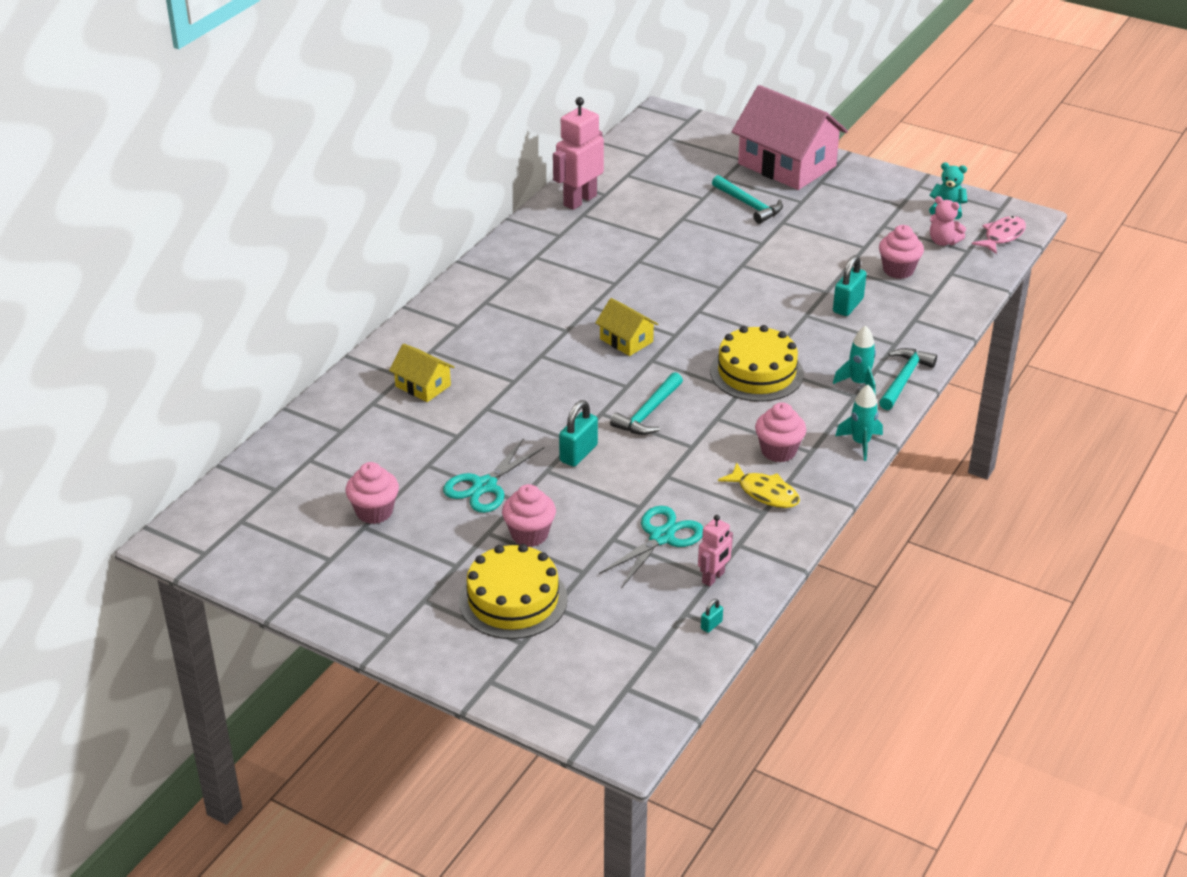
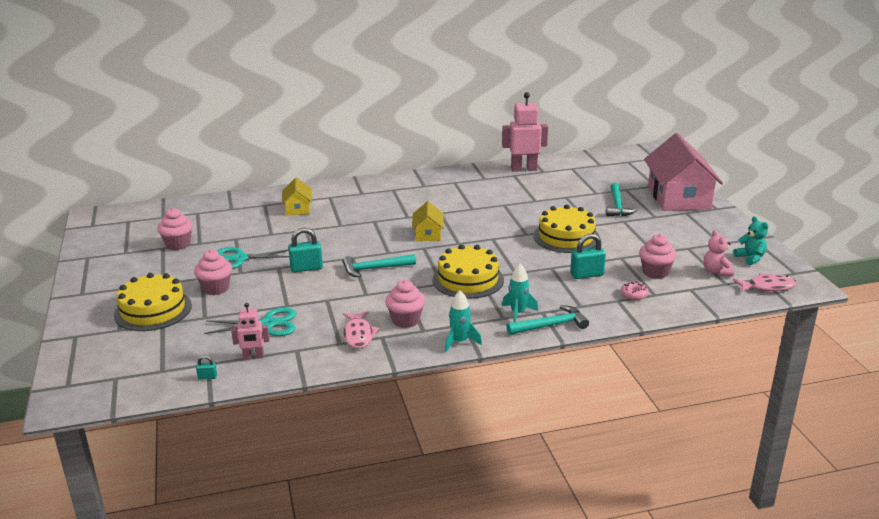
camera: 45 degrees right, 10 degrees down
(762, 270) = (566, 237): none -> yellow cake
(764, 493) = (358, 335): yellow fish -> pink fish
(917, 305) = (634, 294): none -> pink donut

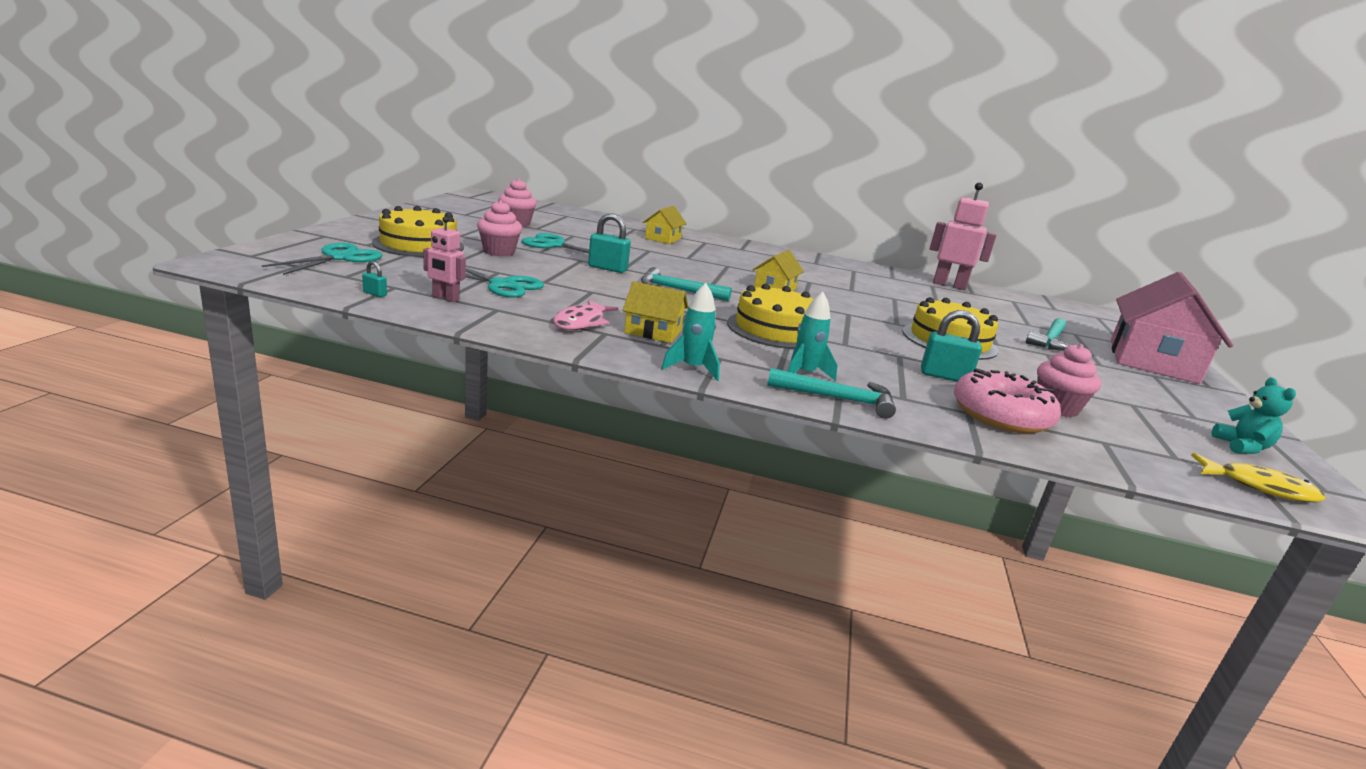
camera: 25 degrees right, 5 degrees down
(127, 354) = (339, 258): none -> turquoise scissors
(405, 320) = (653, 331): pink cupcake -> yellow house
(634, 294) = (1001, 415): pink donut -> pink donut, size x2.26
(716, 272) = (1166, 440): pink teddy bear -> none
(768, 287) = (1259, 487): pink fish -> yellow fish

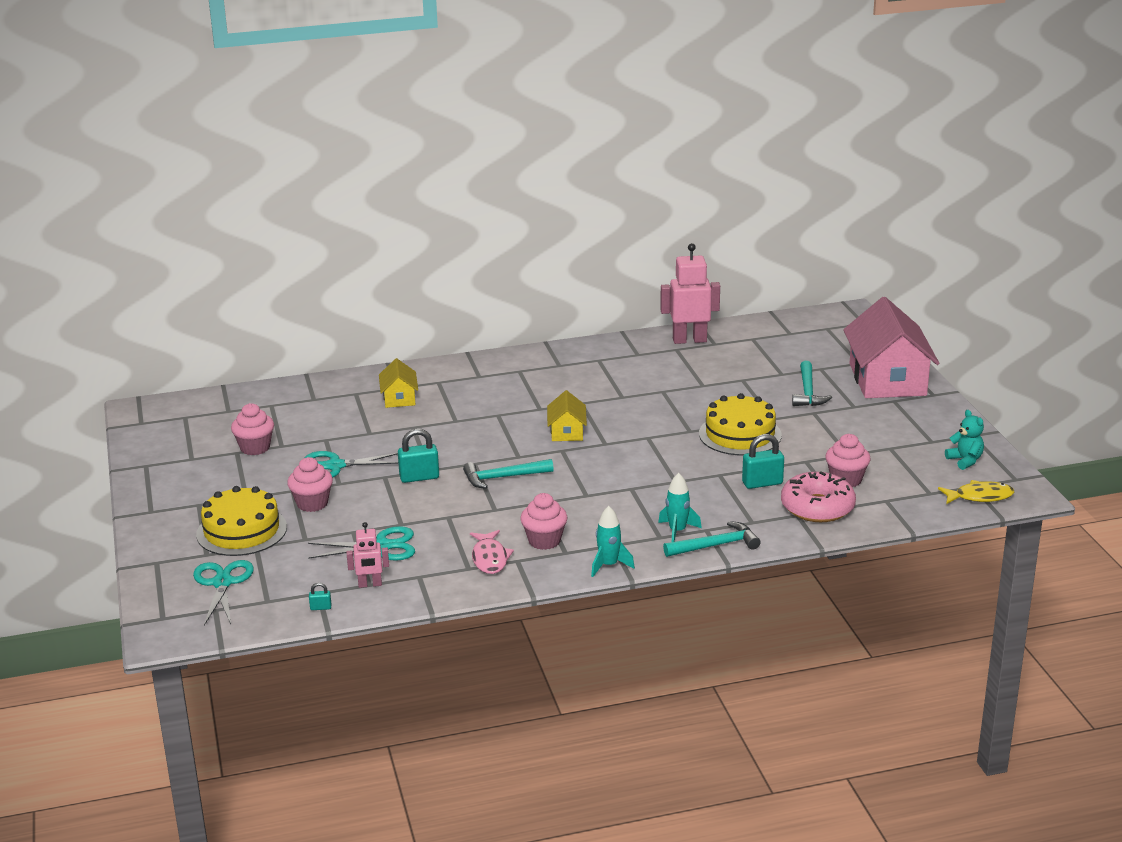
camera: 25 degrees left, 5 degrees up
(653, 331) = (544, 541): yellow house -> pink cupcake
(775, 330) = (617, 490): yellow cake -> none

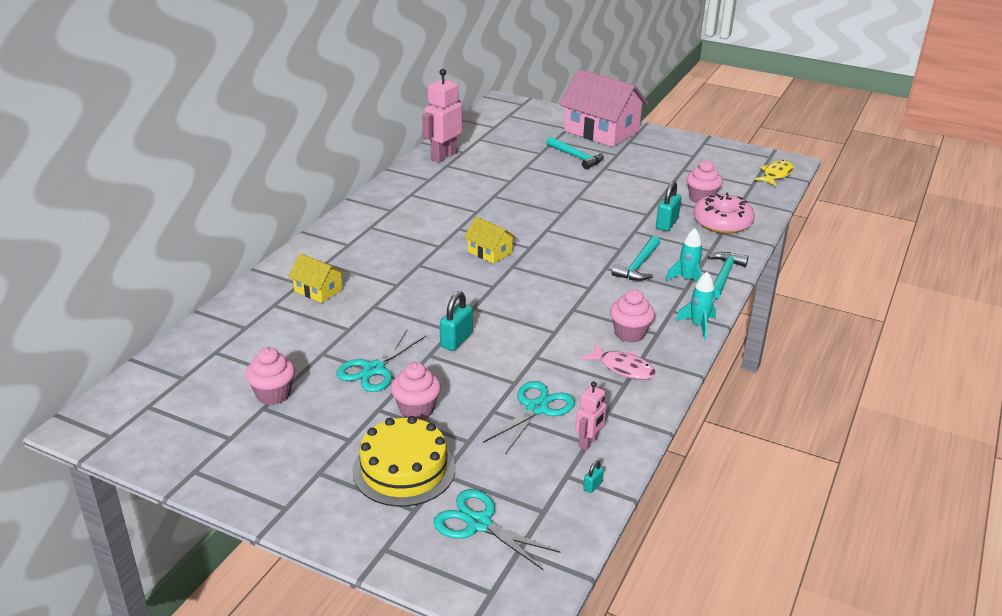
camera: 50 degrees left, 5 degrees up
(503, 477) = (514, 306): turquoise hammer -> turquoise hammer (638, 266)
(740, 434) = (594, 200): yellow cake -> none
(965, 460) = (730, 158): turquoise teddy bear -> none

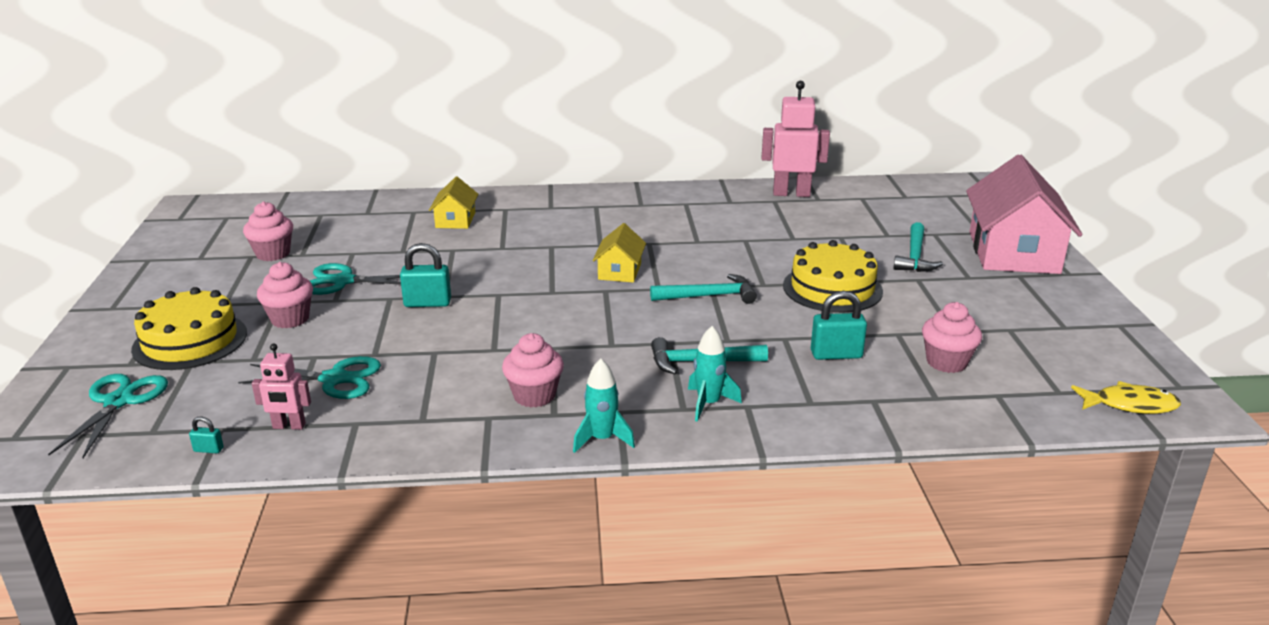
camera: 60 degrees right, 5 degrees down
(589, 195) = (832, 288): none -> yellow cake
(623, 368) = (455, 410): pink fish -> none
(722, 222) = (902, 393): pink donut -> none
(723, 276) = (753, 429): turquoise hammer -> turquoise hammer (709, 296)

